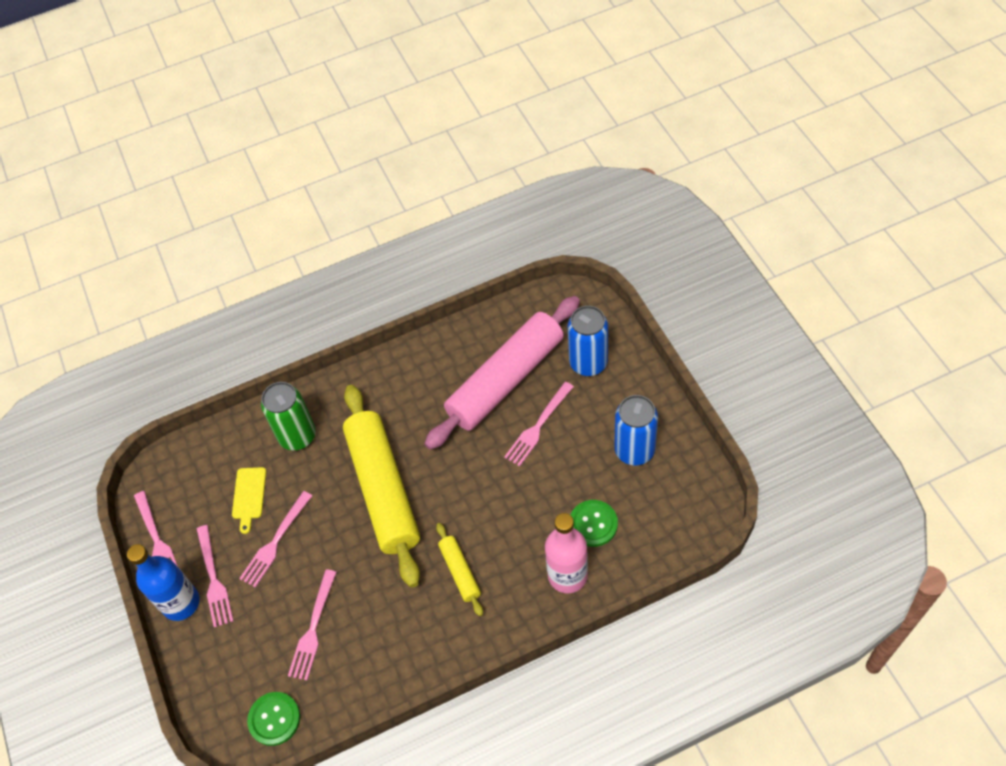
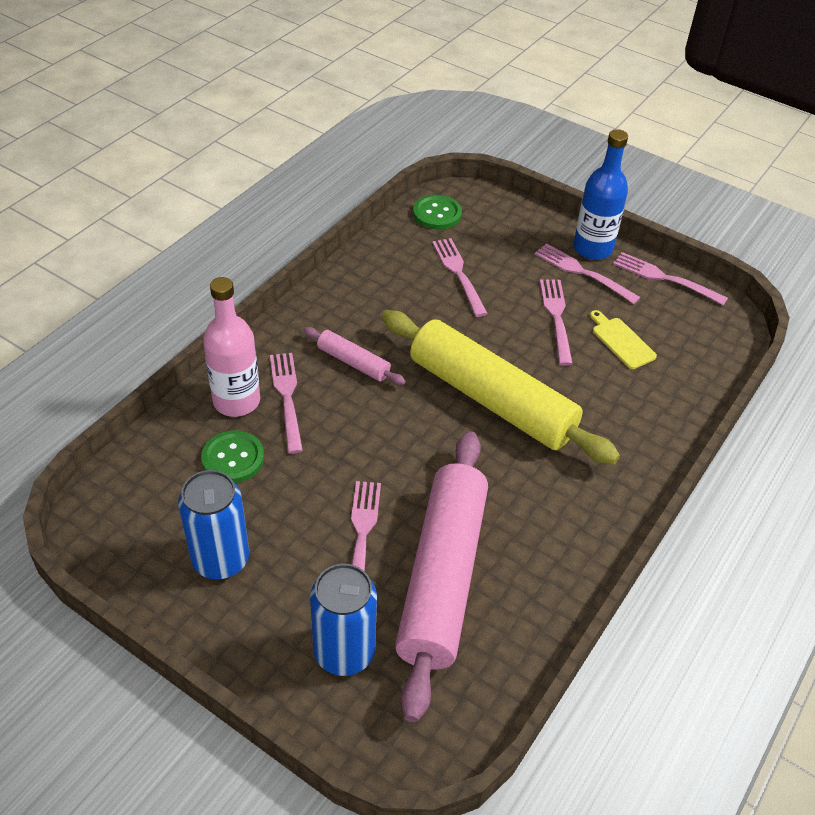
camera: 140 degrees right, 10 degrees down
(297, 436) = (631, 411): green can -> none
(460, 572) = (353, 362): yellow rolling pin -> pink rolling pin
(528, 561) = (287, 397): none -> pink fork

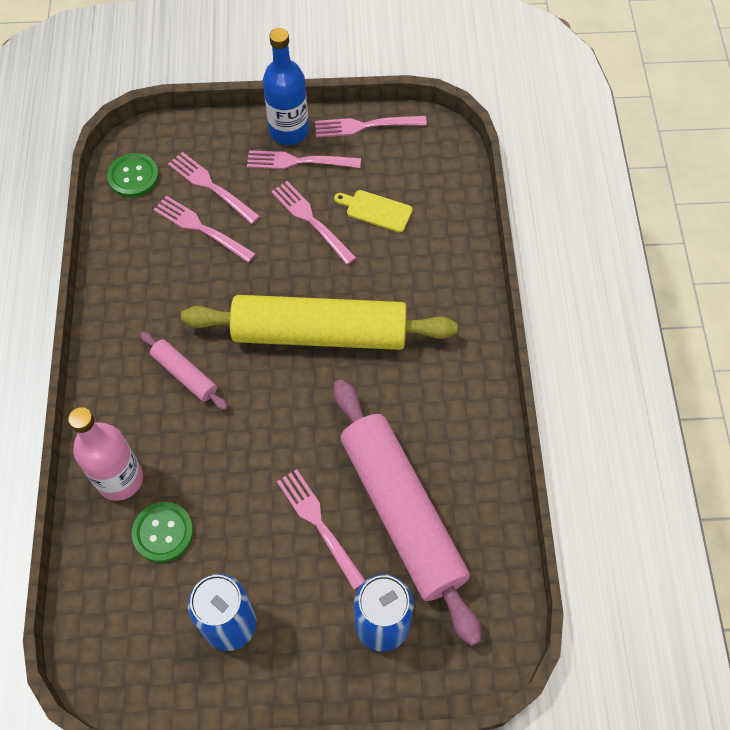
camera: 35 degrees left, 15 degrees up
(287, 397) = (159, 446): pink fork -> pink fork (211, 186)
(353, 362) = (185, 374): pink rolling pin -> pink rolling pin turned 45 degrees clockwise

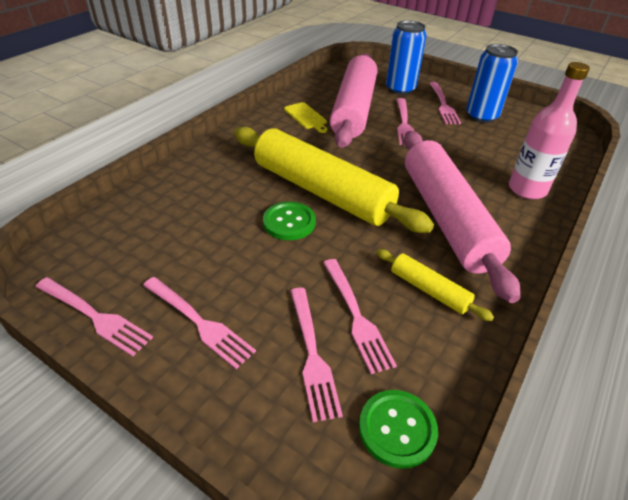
camera: 145 degrees left, 20 degrees down
(161, 282) = (429, 290): none -> yellow rolling pin
(163, 532) = (505, 157): green button -> green button (289, 222)
(185, 374) = (445, 218): pink rolling pin -> pink rolling pin, size x2.26
(289, 131) = (170, 364): blue bottle -> none
(311, 220) = (248, 263): pink fork -> pink fork (443, 105)
(376, 210) = (188, 239): yellow cutting board -> yellow cutting board (306, 117)

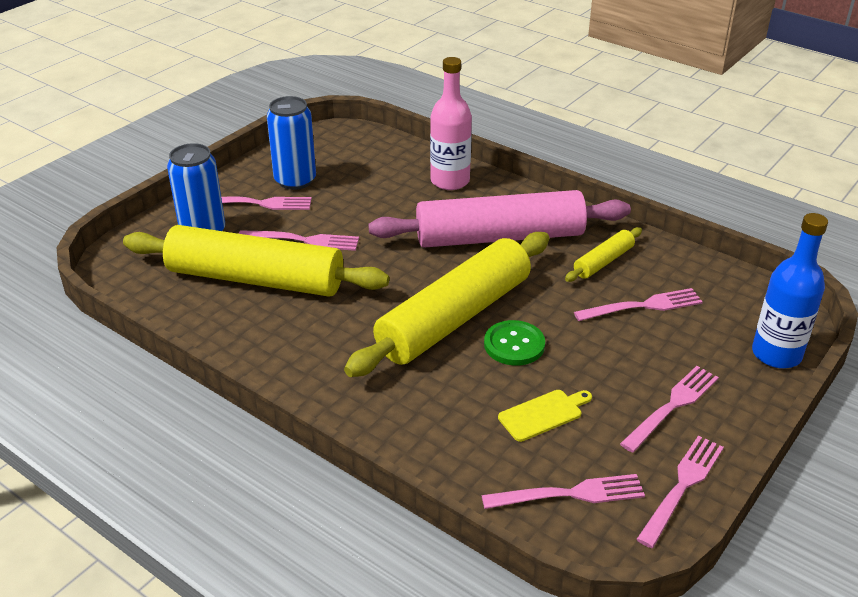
camera: 85 degrees left, 5 degrees down
(277, 442) = (776, 354): none -> blue bottle
(306, 117) = (269, 324): yellow cutting board -> yellow cutting board (543, 414)
(312, 354) = (690, 334): pink fork -> pink fork (569, 494)
(354, 109) = (256, 279): pink rolling pin -> yellow rolling pin
(397, 429) = (746, 295): green button -> none

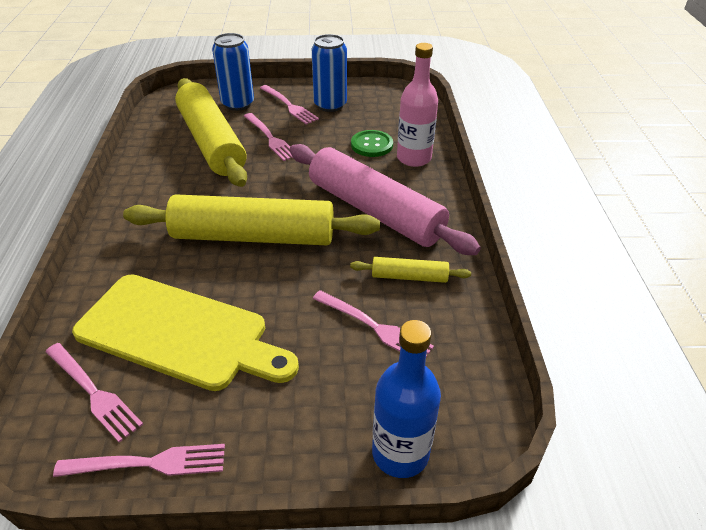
camera: 50 degrees right, 5 degrees up
(514, 345) = (250, 279): green button -> green button (372, 145)
(543, 414) = (179, 333): yellow cutting board -> yellow cutting board, size x2.47
(672, 406) = (253, 408): pink fork -> none

